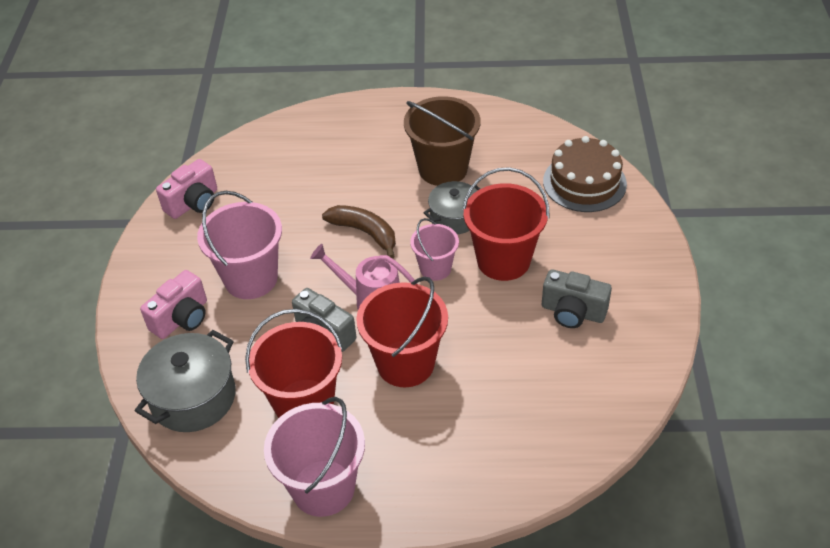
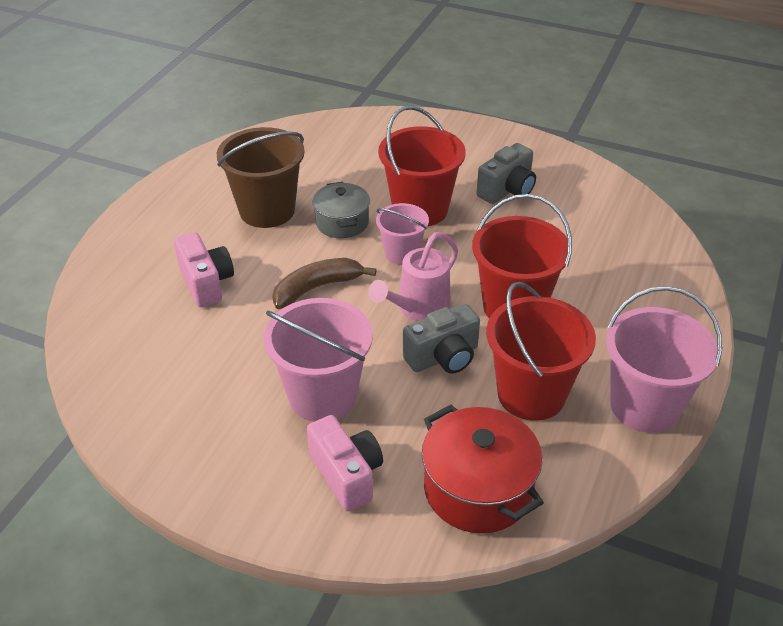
camera: 70 degrees left, 5 degrees down
(193, 203) = (151, 421): pink camera -> pink camera (206, 283)
(193, 397) = (478, 489): grey pot -> red pot
(584, 182) = (356, 136): brown cake -> none

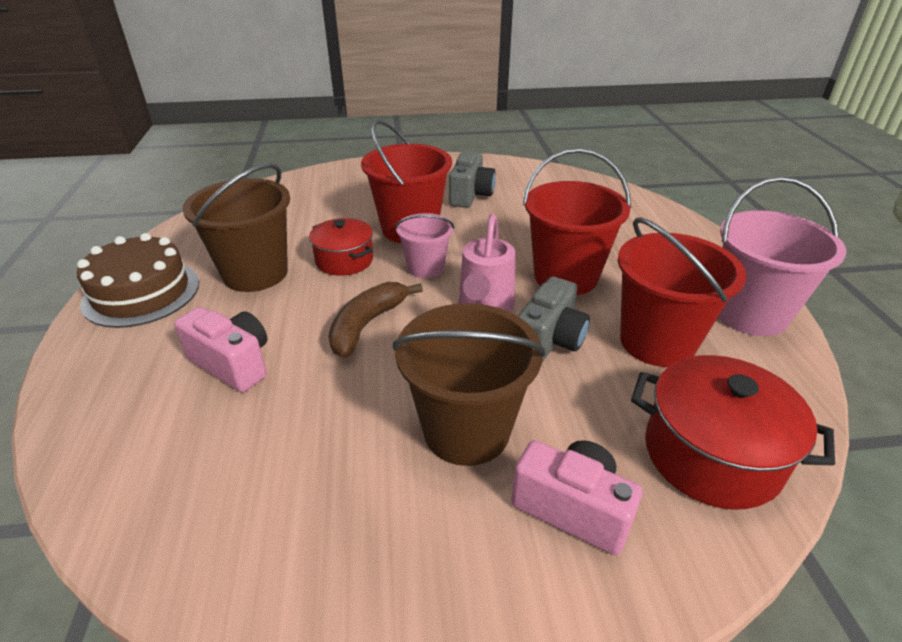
camera: 30 degrees left, 5 degrees down
(179, 199) = (141, 293): none -> brown cake
(322, 396) = (466, 430): pink bucket -> brown bucket
(342, 222) = (344, 260): grey pot -> red pot

